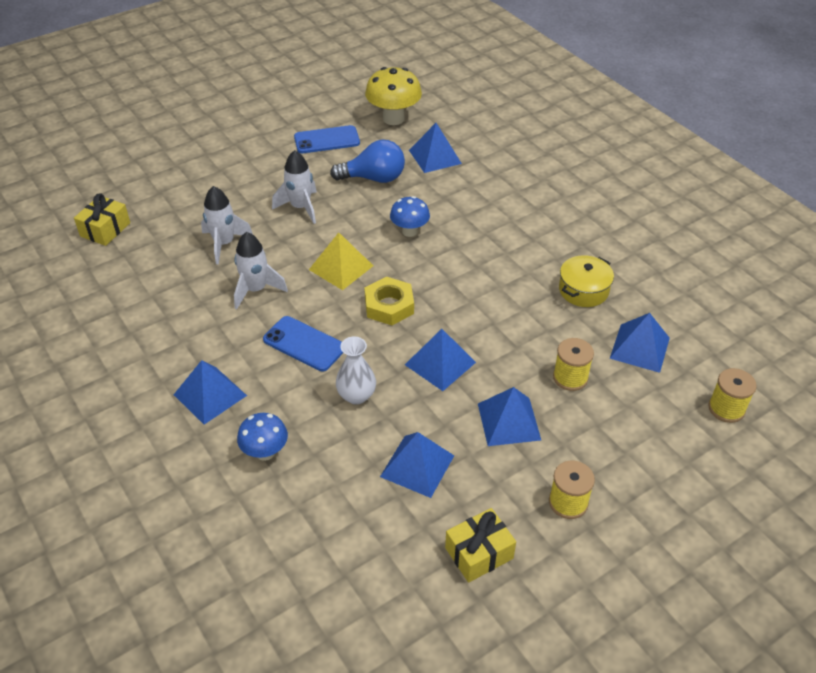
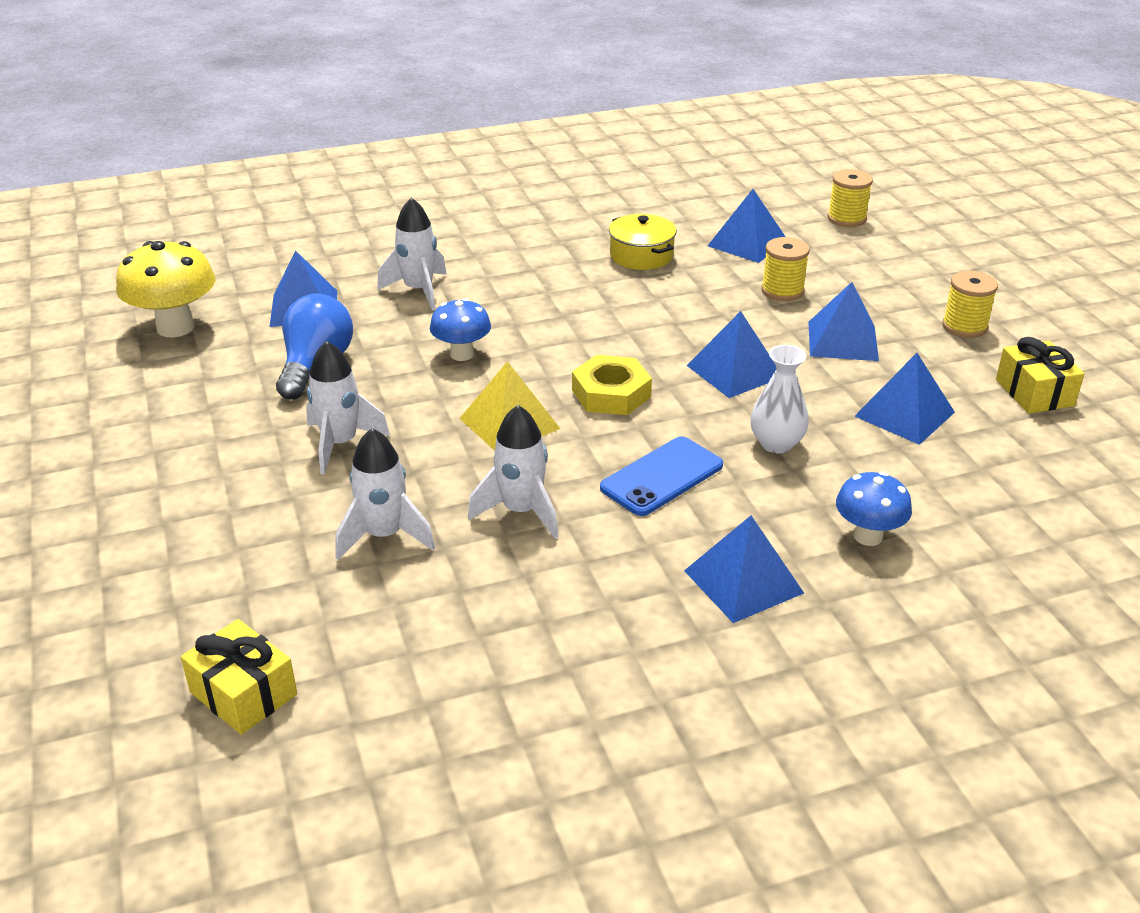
camera: 75 degrees left, 10 degrees down
(327, 140) = (177, 396): blue phone -> none
(478, 196) = (418, 290): none -> white rocket

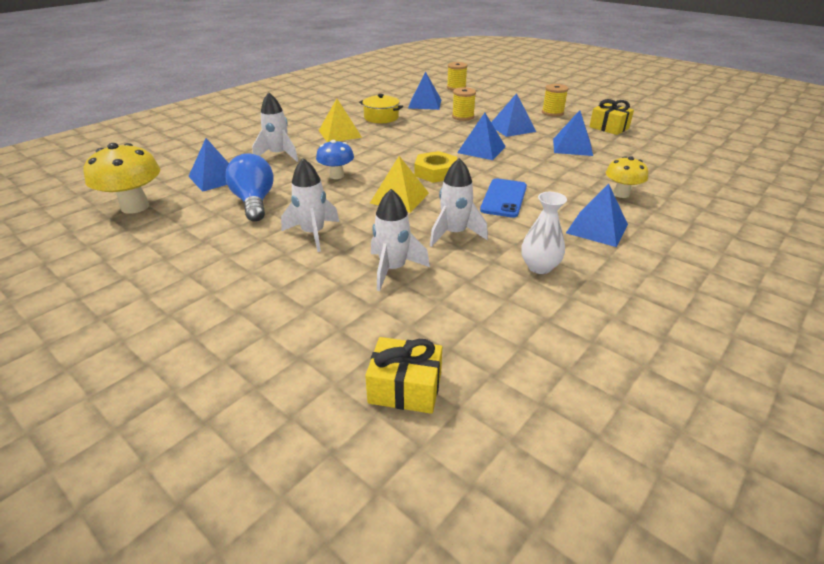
camera: 30 degrees left, 0 degrees up
(544, 272) = (340, 133): none -> yellow pyramid
(776, 444) = (536, 171): white vase -> white vase (539, 267)
(868, 536) = (621, 194): blue mushroom -> yellow mushroom

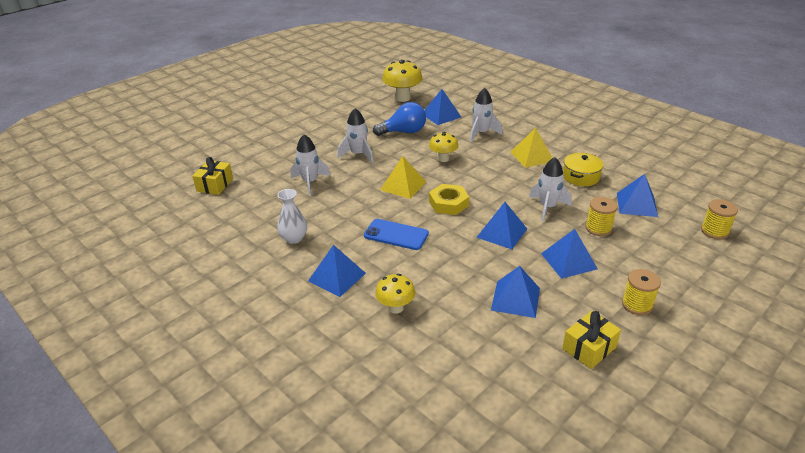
camera: 95 degrees right, 0 degrees up
(336, 176) = (443, 159): blue mushroom -> yellow mushroom
(454, 234) = (345, 207): white rocket -> white rocket (547, 207)

